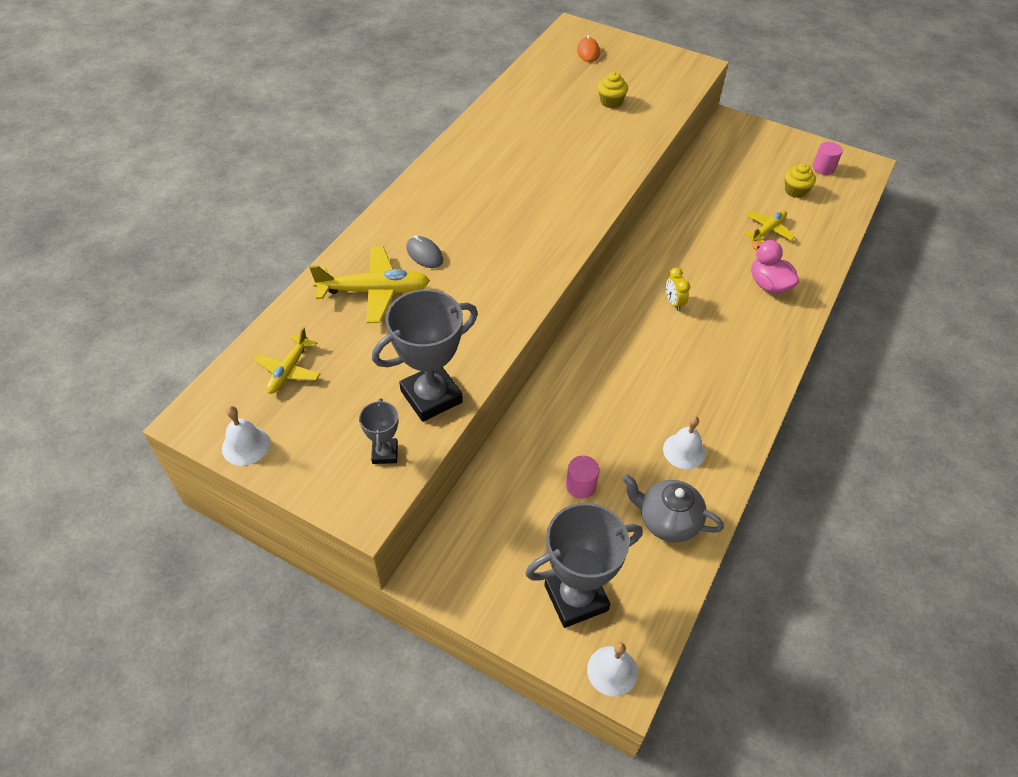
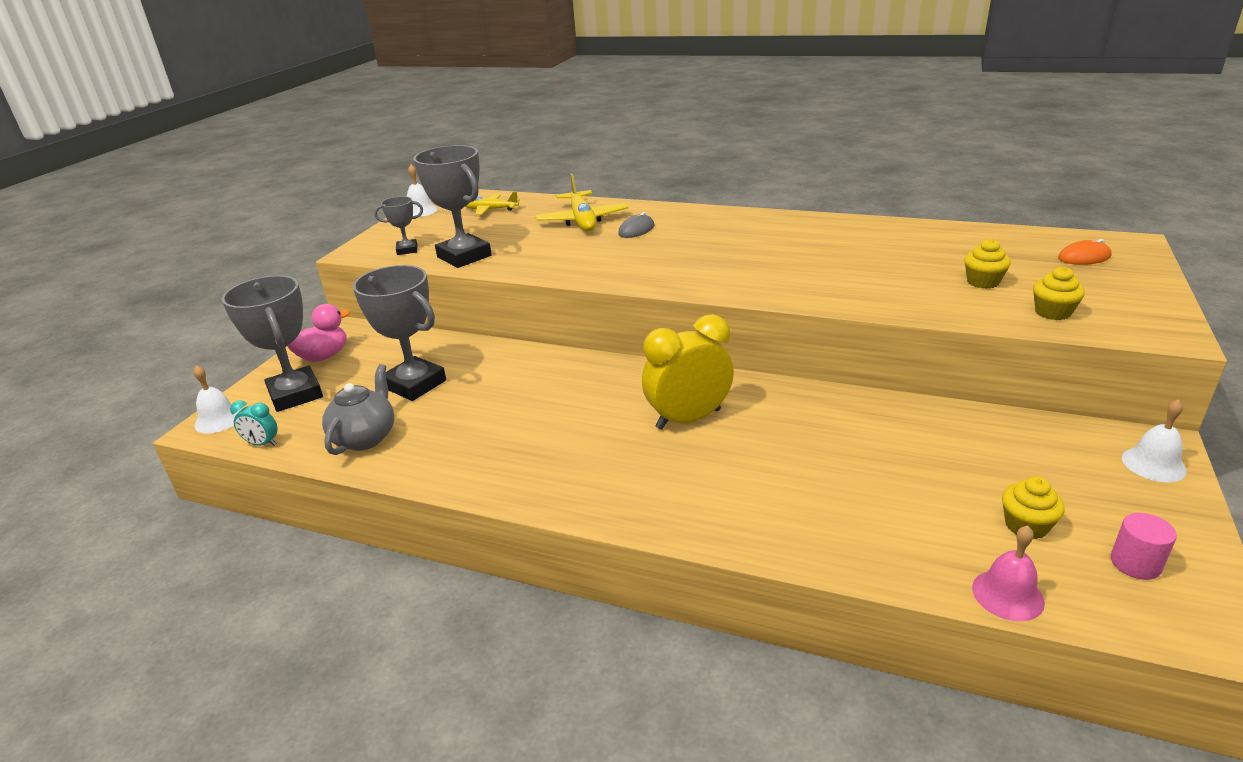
camera: 85 degrees right, 20 degrees down
(580, 485) = (415, 384): pink cylinder -> grey trophy
(662, 92) = (1052, 312): none -> yellow cupcake
(665, 613) = (262, 444): none -> turquoise clock
(673, 303) = (688, 419): yellow clock -> yellow clock, size x2.17
(684, 451) = (455, 442): white bell -> white bell (1153, 464)
(768, 230) = (891, 495): yellow plane -> none
(768, 285) = (762, 499): pink duck -> pink duck (324, 356)
(846, 215) = (1007, 594): none -> pink bell

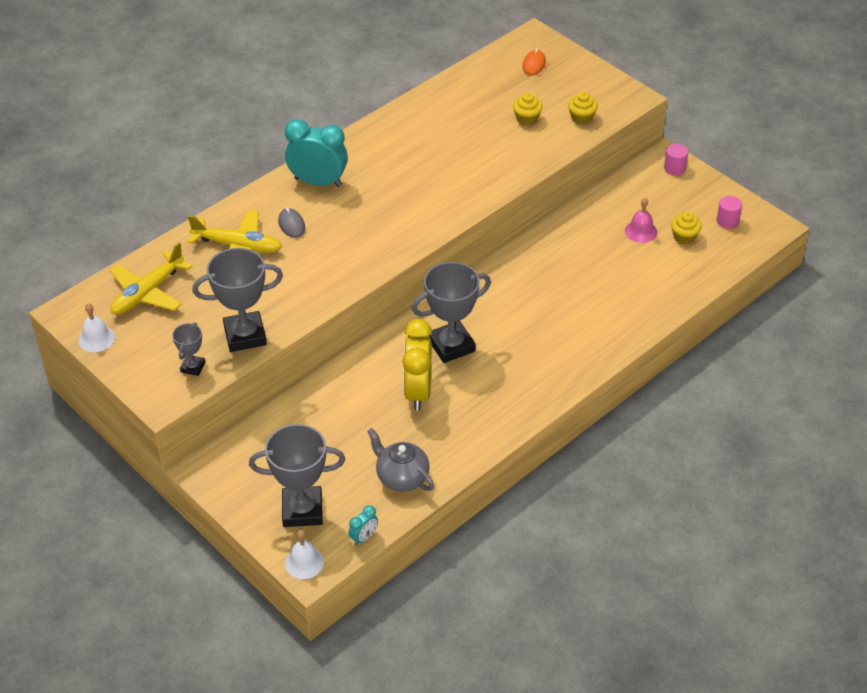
camera: 65 degrees left, 15 degrees up
(324, 356) = (249, 484): pink duck -> none
(415, 384) = (347, 436): grey trophy -> grey trophy (451, 345)
(490, 210) = (147, 293): yellow plane -> yellow plane, size x1.61
(688, 419) = (505, 313): yellow clock -> yellow clock (418, 392)
(710, 222) = (318, 182): none -> turquoise clock
(1007, 594) = (719, 270): pink bell -> pink bell (641, 231)
(1153, 464) = (674, 168): white bell -> pink cylinder

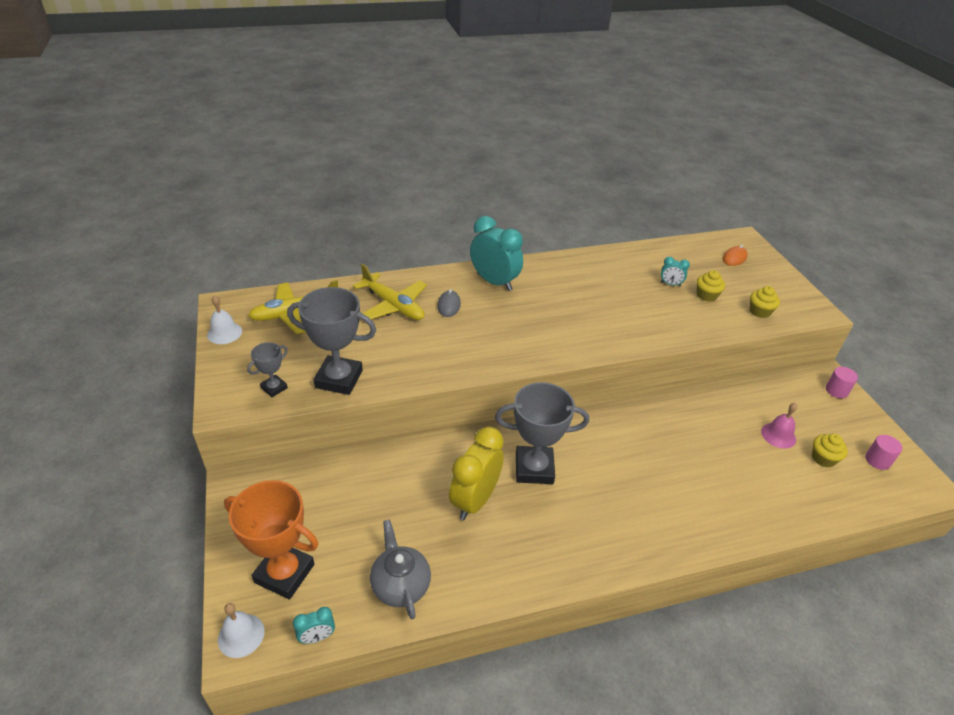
camera: 25 degrees right, 5 degrees down
(302, 510) = (284, 573): grey trophy -> orange trophy
(488, 119) = (670, 284): none -> turquoise clock

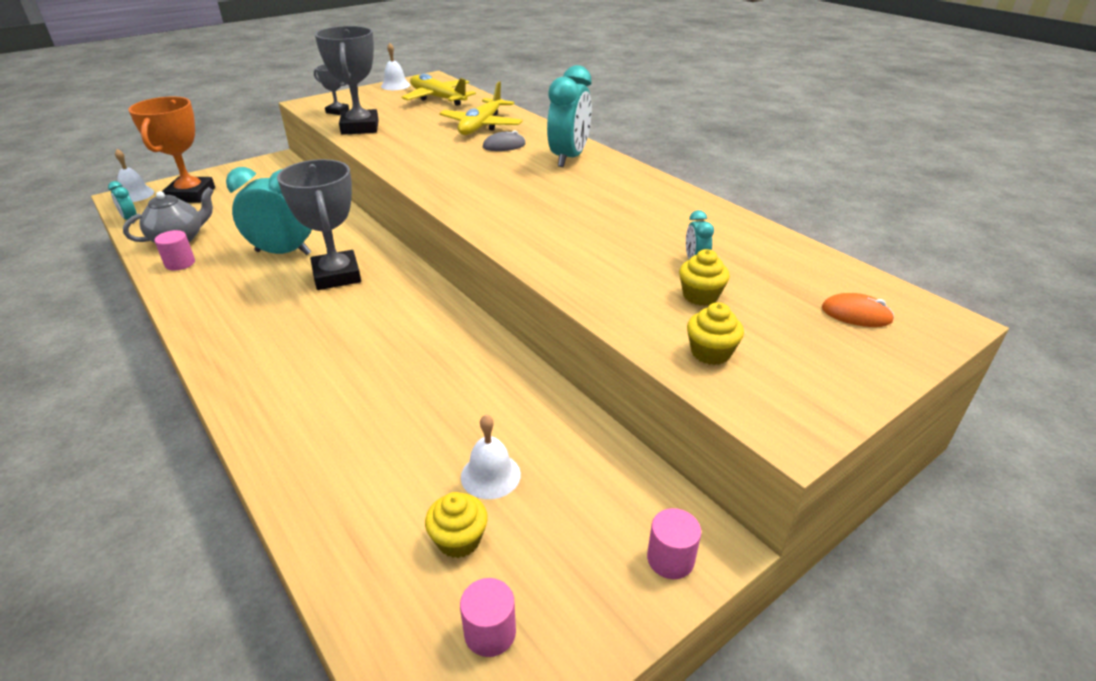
camera: 70 degrees right, 5 degrees down
(457, 584) = (180, 263): none -> pink cylinder
(475, 500) = (283, 252): yellow clock -> turquoise clock
(778, 435) = (490, 475): pink bell -> white bell

